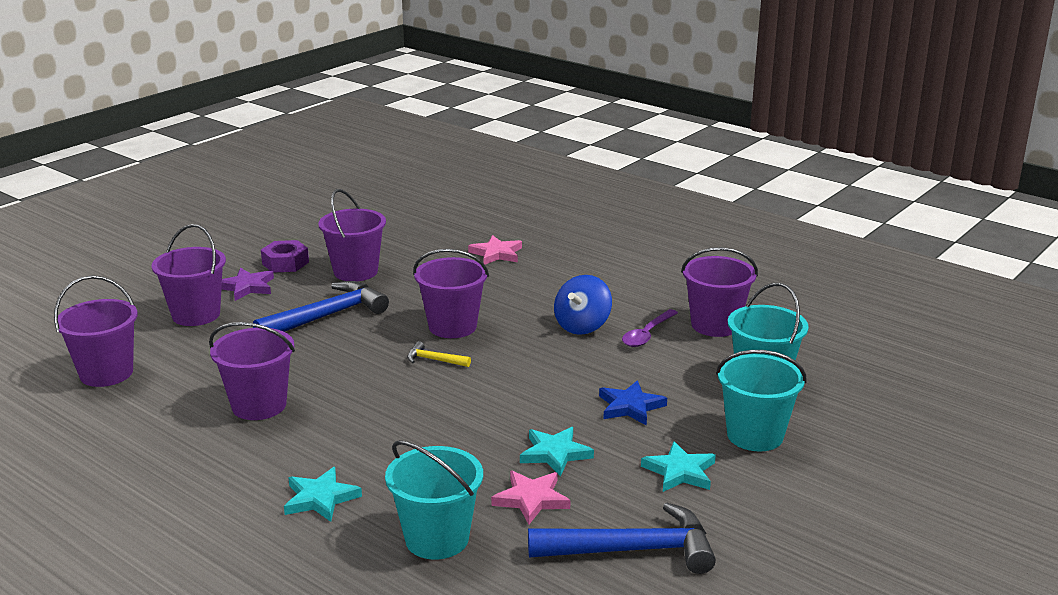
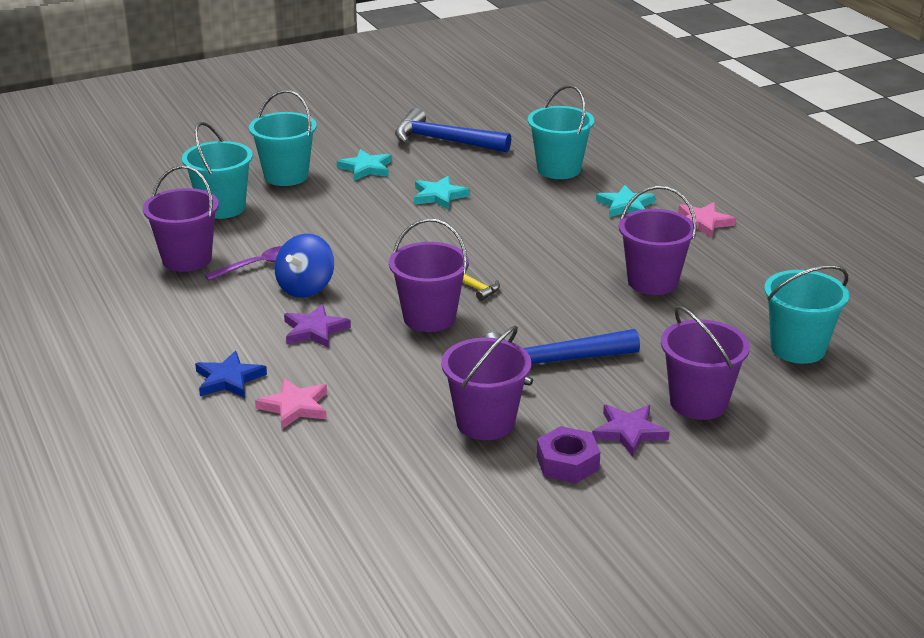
camera: 155 degrees left, 5 degrees up
(106, 373) = (798, 348): purple bucket -> turquoise bucket
(531, 499) = (481, 175): pink star -> pink star (703, 222)
(537, 298) = (314, 330): none -> purple star
(582, 326) = (306, 288): blue spinning top -> blue spinning top turned 150 degrees clockwise
(630, 406) = (348, 212): blue star -> blue star (229, 379)

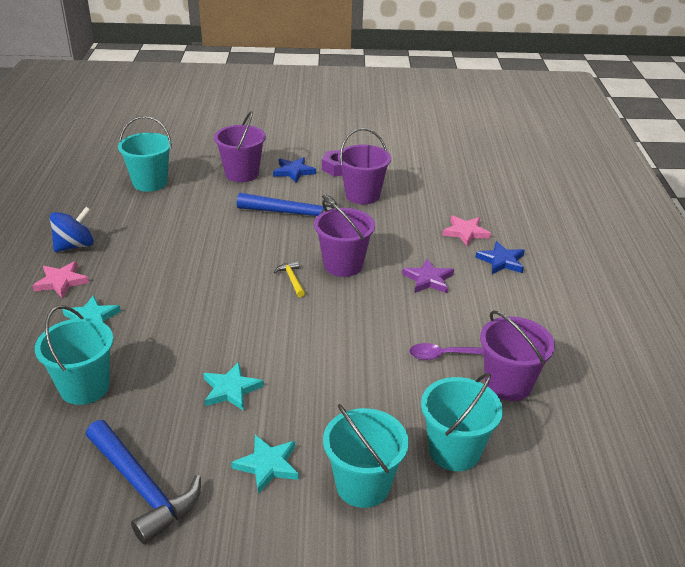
camera: 155 degrees left, 5 degrees up
(306, 288) = (417, 318): blue spinning top -> blue spinning top (75, 246)
(629, 432) = (293, 171): purple star -> blue star
(652, 282) = (168, 245): purple bucket -> none

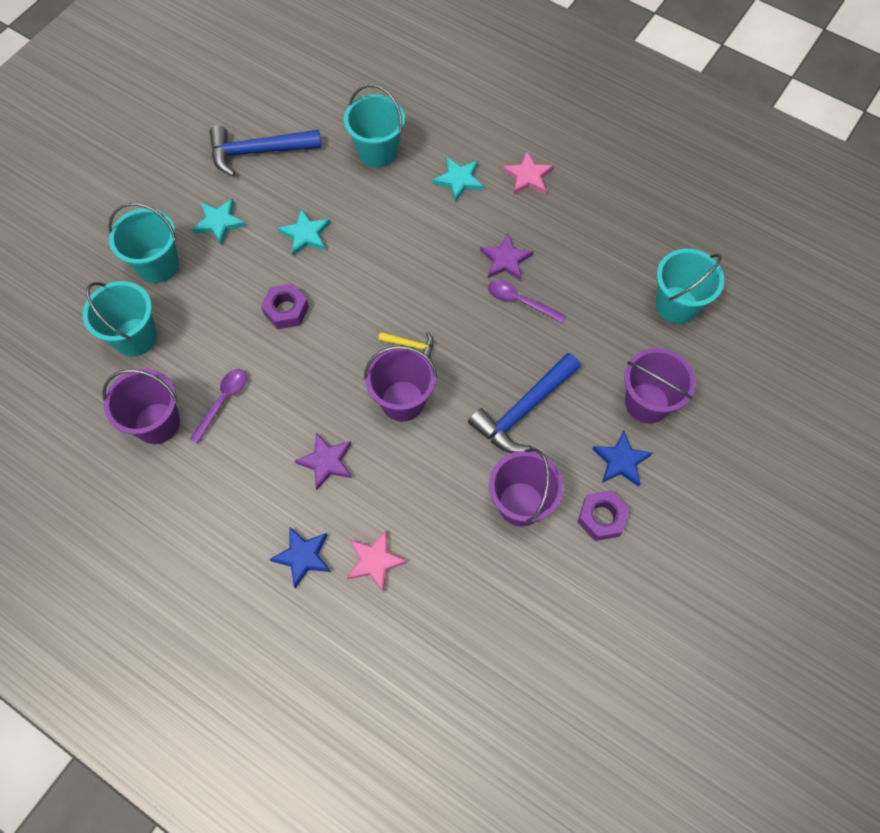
camera: 125 degrees right, 30 degrees up
(75, 246) = (582, 202): blue spinning top -> none
(167, 263) = (505, 260): none -> purple star
(203, 244) = (519, 301): none -> purple spoon
(325, 361) = (286, 310): none -> purple nut

